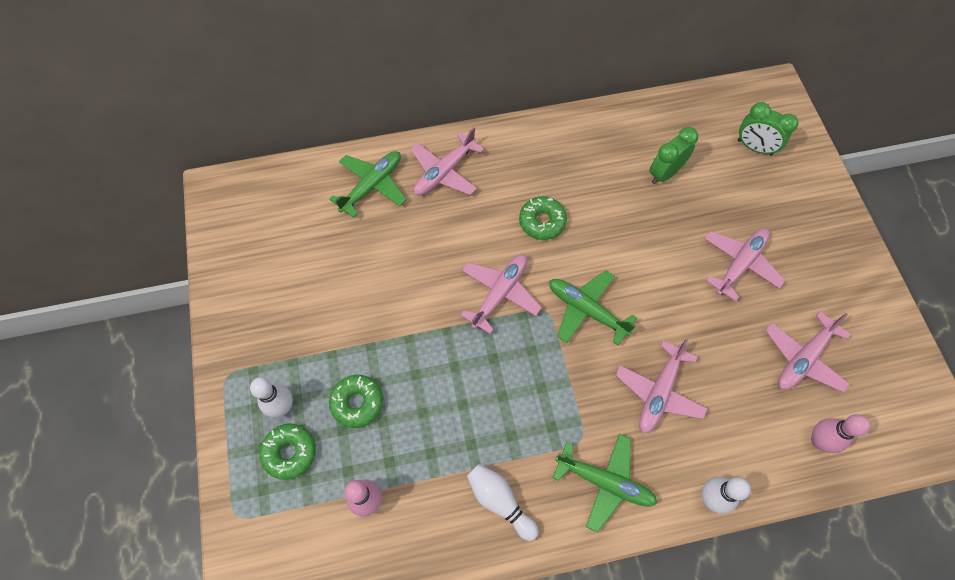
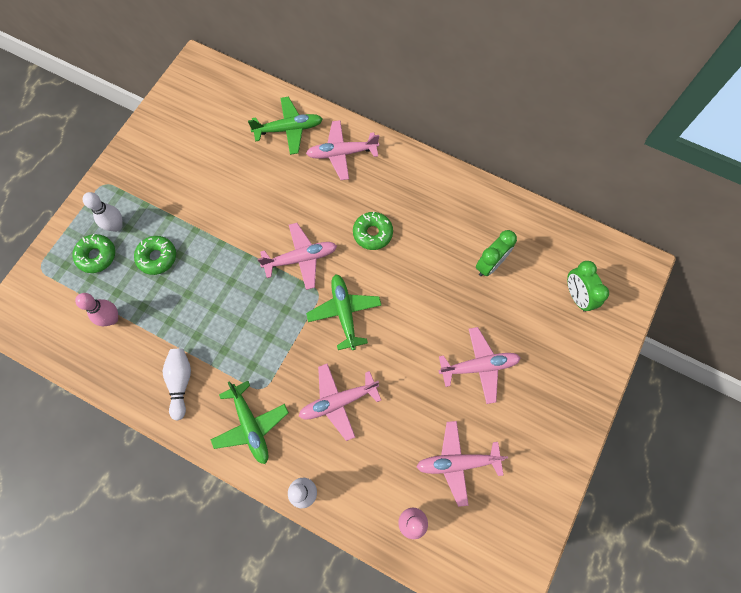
camera: 40 degrees right, 5 degrees up
(665, 173) = (490, 264): green clock -> green clock turned 135 degrees clockwise

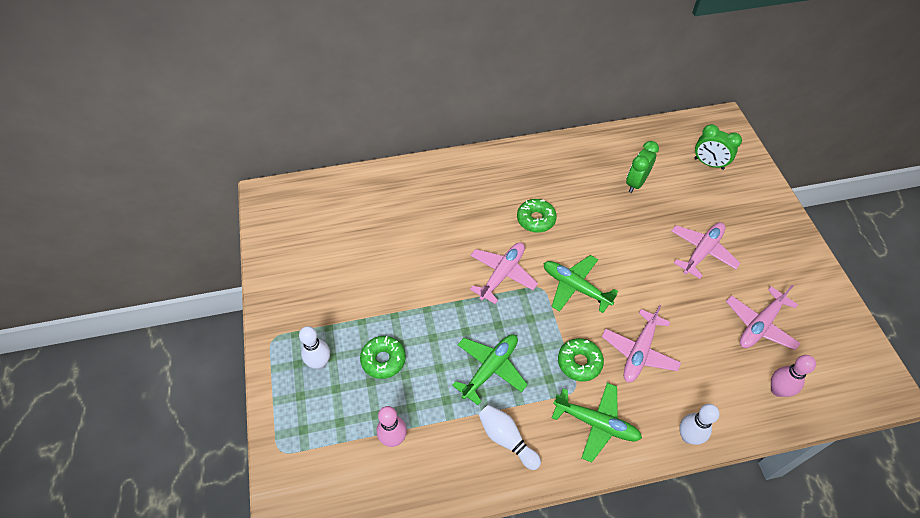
camera: 40 degrees left, 15 degrees down
(97, 256) = (326, 399): green donut -> green donut (579, 362)
(289, 129) = (394, 192): green plane -> green plane (490, 369)
(342, 153) = (454, 182): pink plane -> none
(490, 264) = (636, 183): green clock -> green clock turned 150 degrees counterclockwise

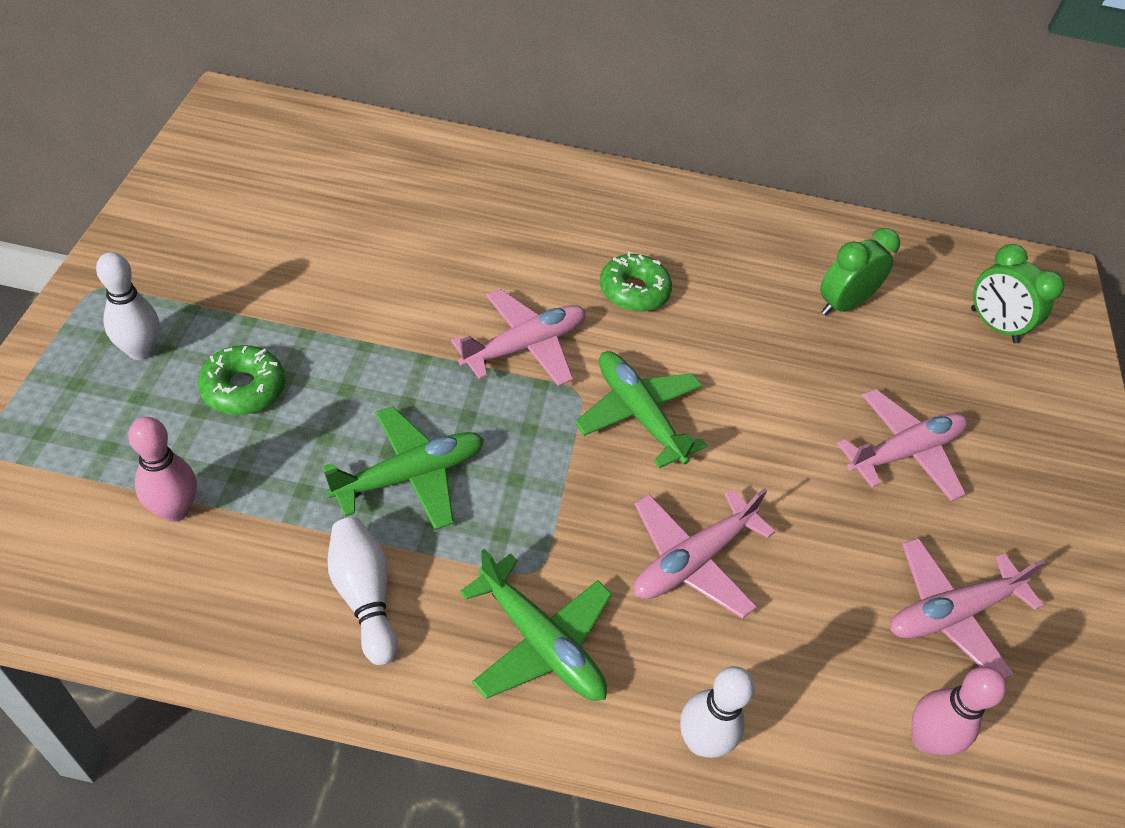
camera: 15 degrees right, 5 degrees down
(579, 362) = (572, 531): green donut -> none

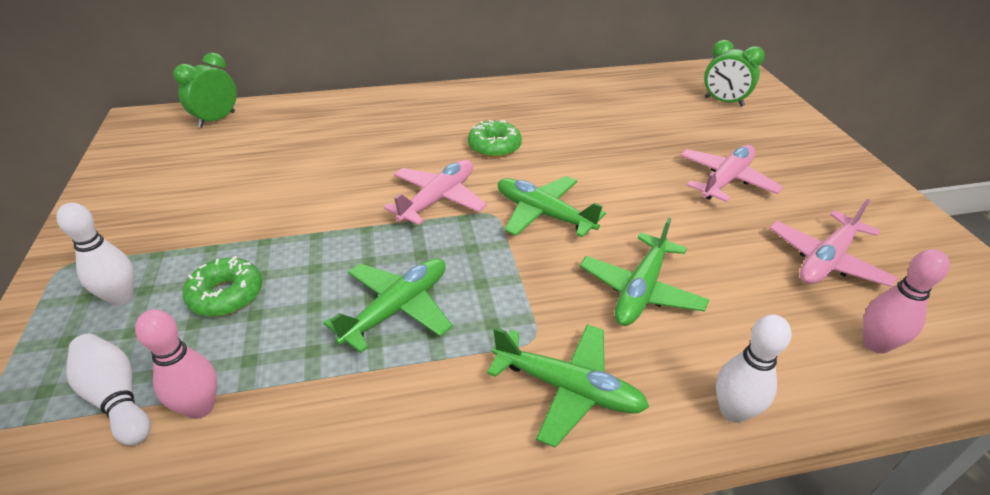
camera: 15 degrees left, 10 degrees down
(363, 596) = (405, 411): white bowling pin -> white bowling pin (116, 398)
(692, 561) = (640, 290): pink plane -> green plane
(842, 305) = (630, 116): green clock -> green clock (217, 119)

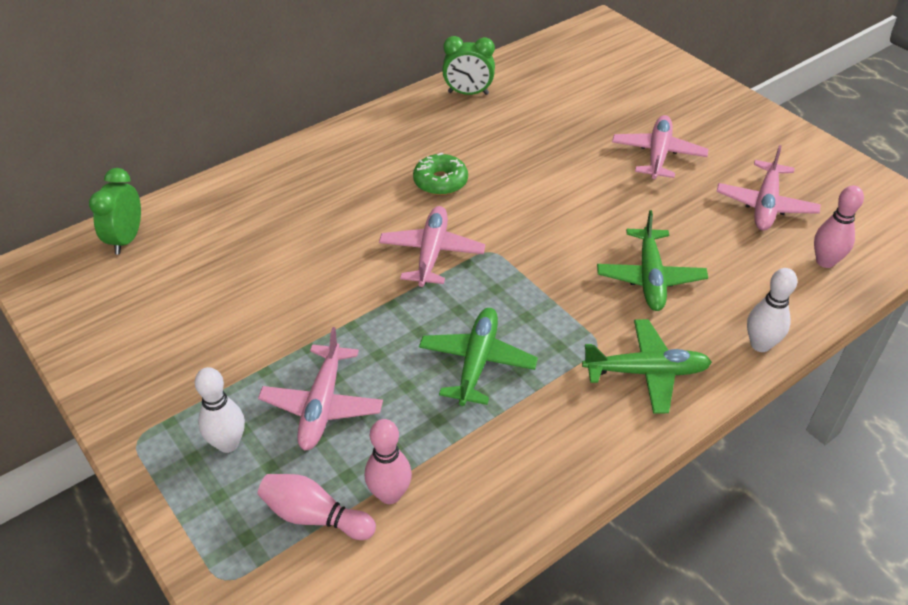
camera: 25 degrees left, 5 degrees up
(116, 398) = (314, 516): white bowling pin -> pink bowling pin
(226, 295) = (322, 405): green donut -> pink plane
(543, 214) = (532, 237): green plane -> none
(723, 102) = (612, 68): green clock -> green clock (468, 93)

